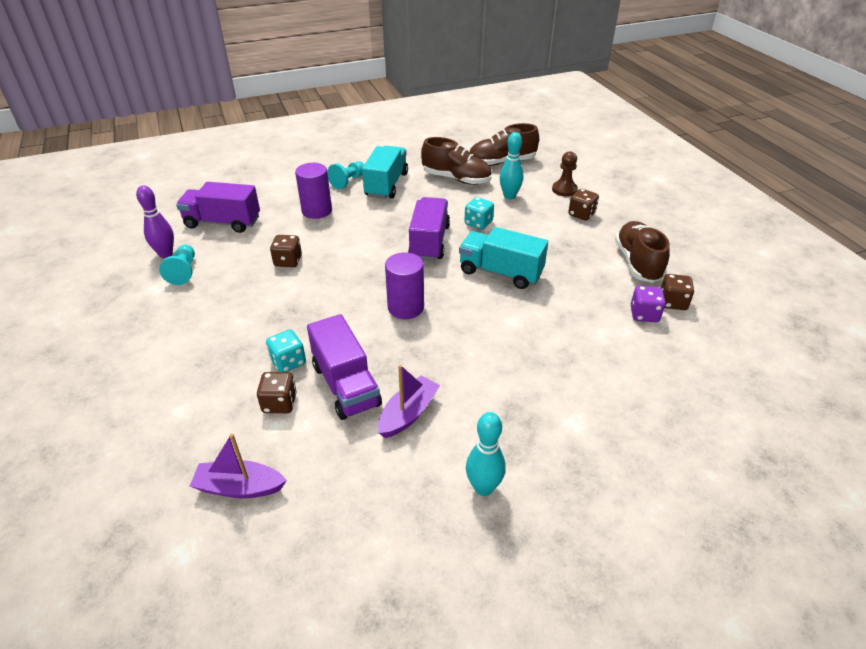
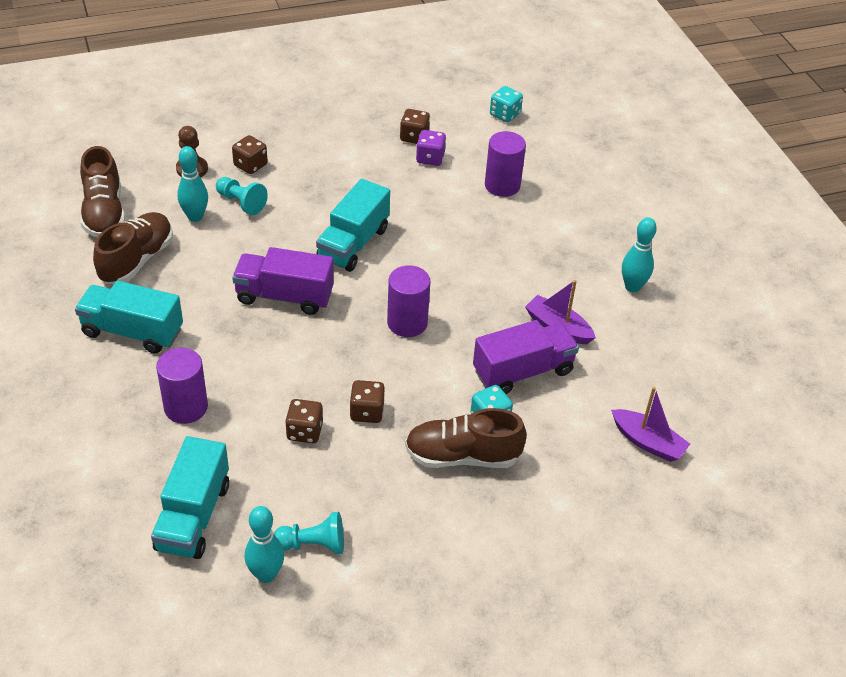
camera: 90 degrees left, 5 degrees up
(166, 254) = (266, 574): purple bowling pin -> turquoise bowling pin
(223, 222) = (193, 516): purple truck -> turquoise truck
(240, 487) = (647, 442): purple boat -> purple boat turned 60 degrees counterclockwise
(279, 403) = (548, 421): brown dice -> brown dice (367, 412)
(348, 181) = (110, 373): turquoise pawn -> turquoise pawn (241, 202)
(478, 223) = (251, 250): turquoise dice -> turquoise dice (505, 114)
(625, 369) = (502, 185): none -> purple cylinder
(637, 263) = (349, 144): brown shoe -> brown shoe (462, 456)

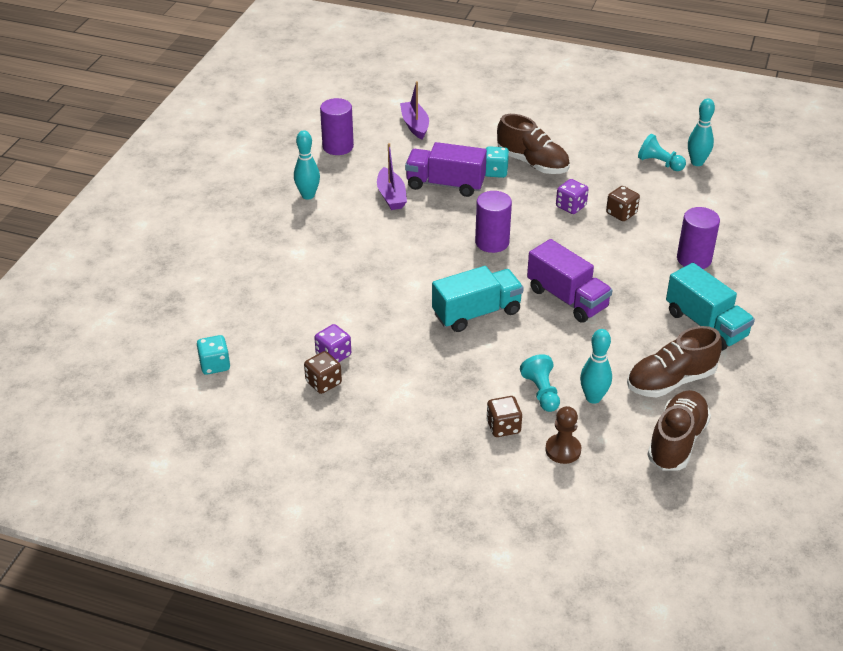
camera: 140 degrees left, 5 degrees down
(193, 516) = (724, 202): turquoise truck -> none
(367, 412) = (571, 206): brown dice -> purple dice
(502, 185) = (303, 303): purple cylinder -> purple cylinder (338, 147)

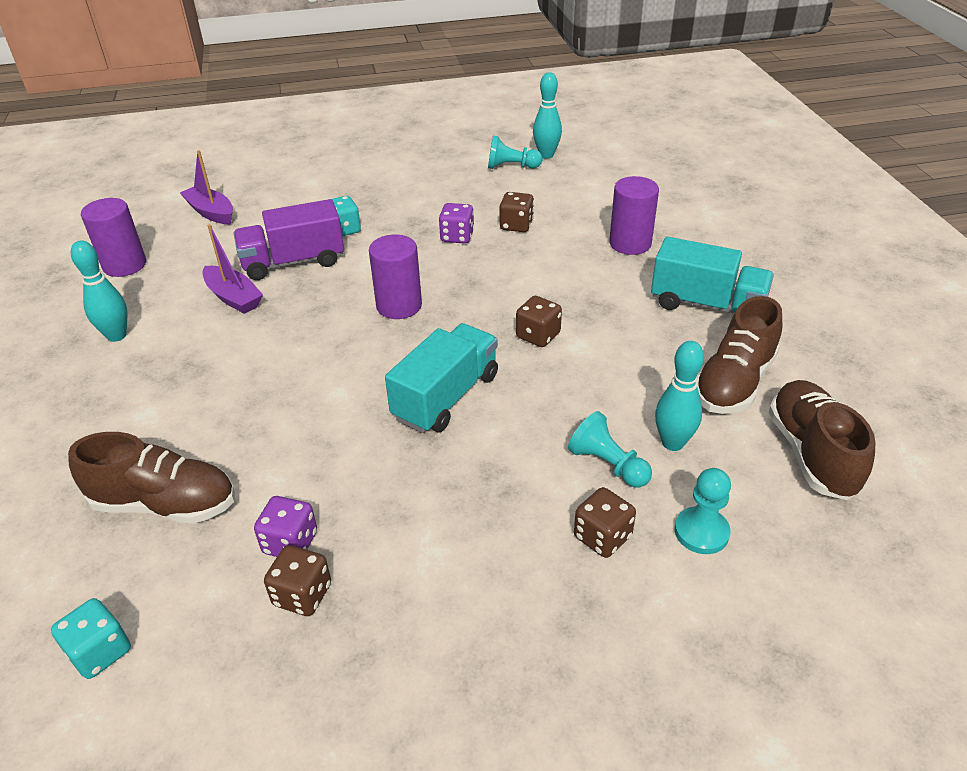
camera: 30 degrees left, 0 degrees up
(532, 163) = (379, 208): brown shoe -> brown shoe (165, 504)
(563, 450) = (701, 532): brown pawn -> turquoise pawn
(567, 298) = (538, 335): purple truck -> brown dice

